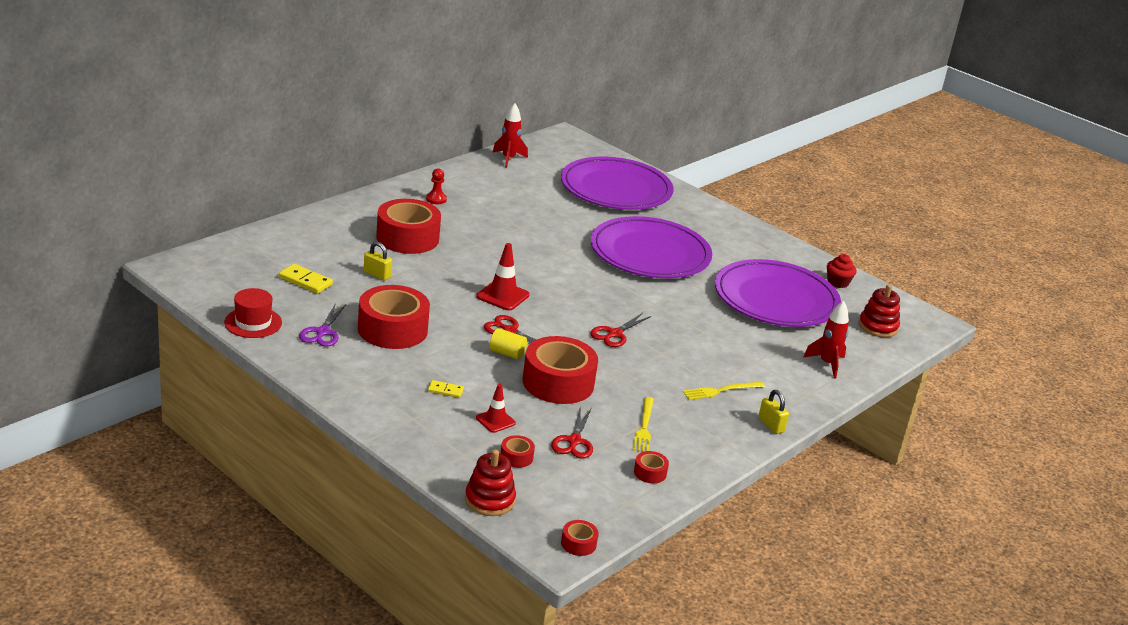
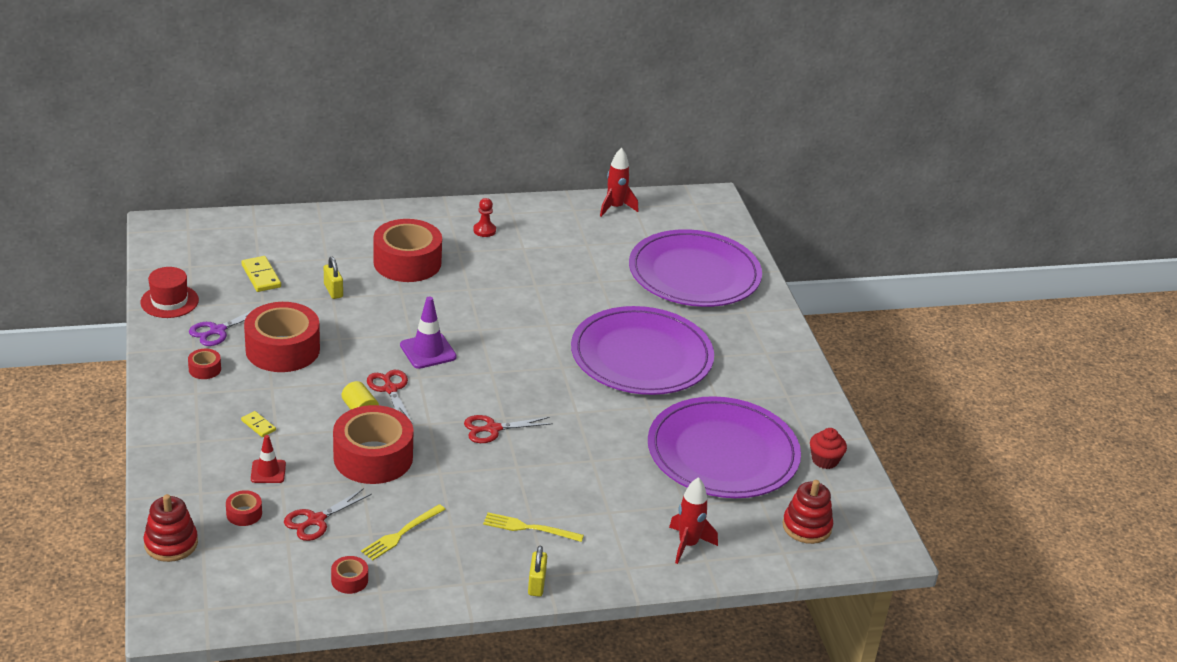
camera: 35 degrees right, 5 degrees up
(502, 296) = (428, 351): red traffic cone -> purple traffic cone
(578, 543) = (198, 617): red tape -> red tape (205, 369)

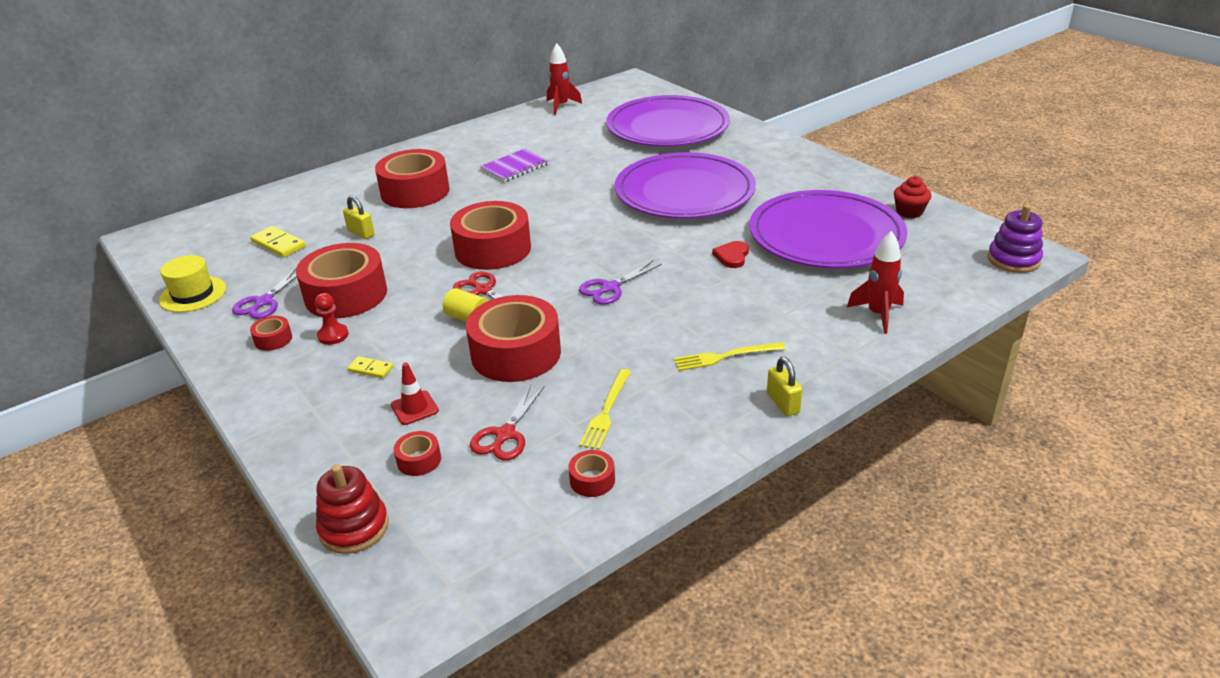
camera: 20 degrees left, 0 degrees up
(169, 301) = (193, 294): red hat -> yellow hat
(428, 351) = (493, 249): purple traffic cone -> red tape
(484, 230) = (465, 150): red pawn -> red pawn (333, 335)
(493, 429) = (610, 288): red scissors -> purple scissors
(514, 268) = (515, 167): none -> purple notebook
(620, 440) = (732, 256): none -> red heart
(806, 527) = (954, 263): red stacking toy -> none
(863, 545) = (1013, 260): none -> purple stacking toy

